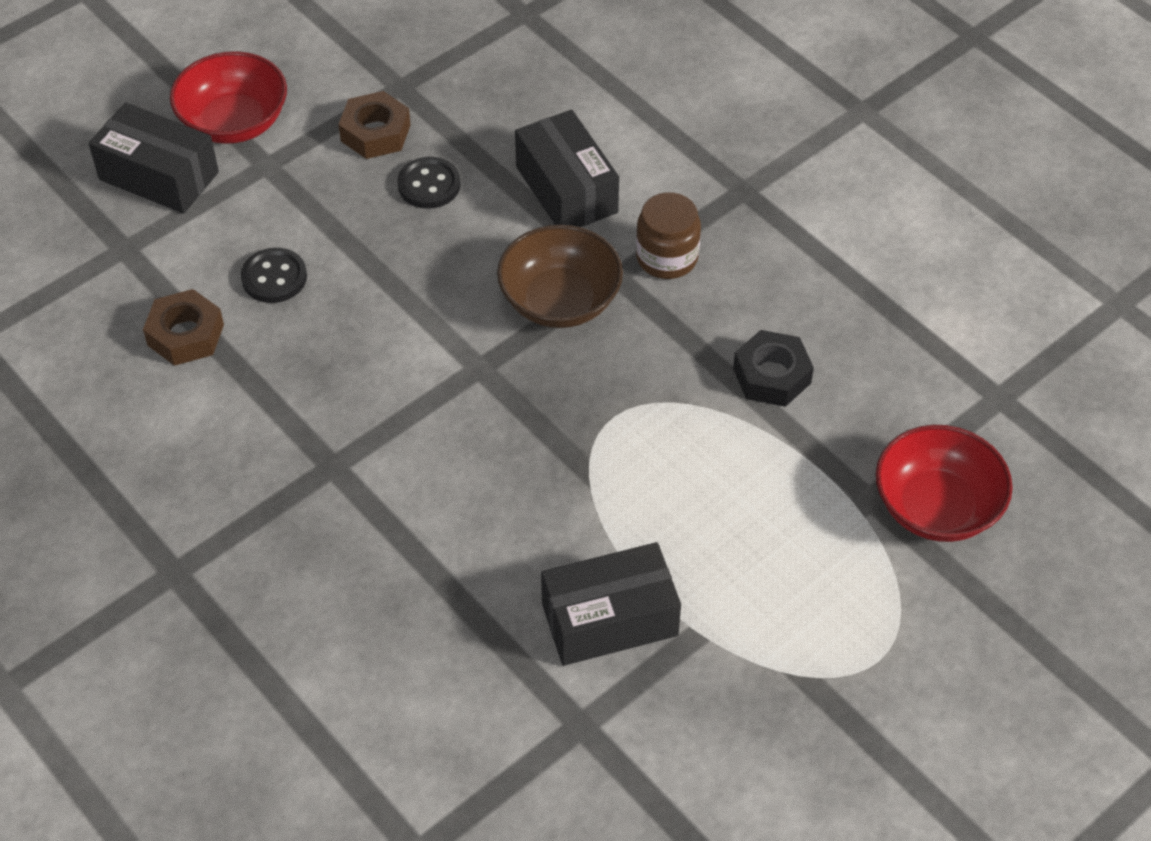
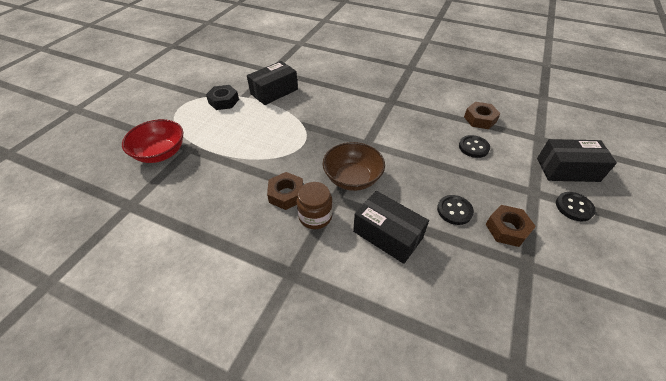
camera: 155 degrees right, 5 degrees down
(234, 122) = (574, 207): red bowl -> black button
(700, 314) = (286, 194): none -> brown nut
(772, 376) = (243, 179): black nut -> black nut (223, 101)

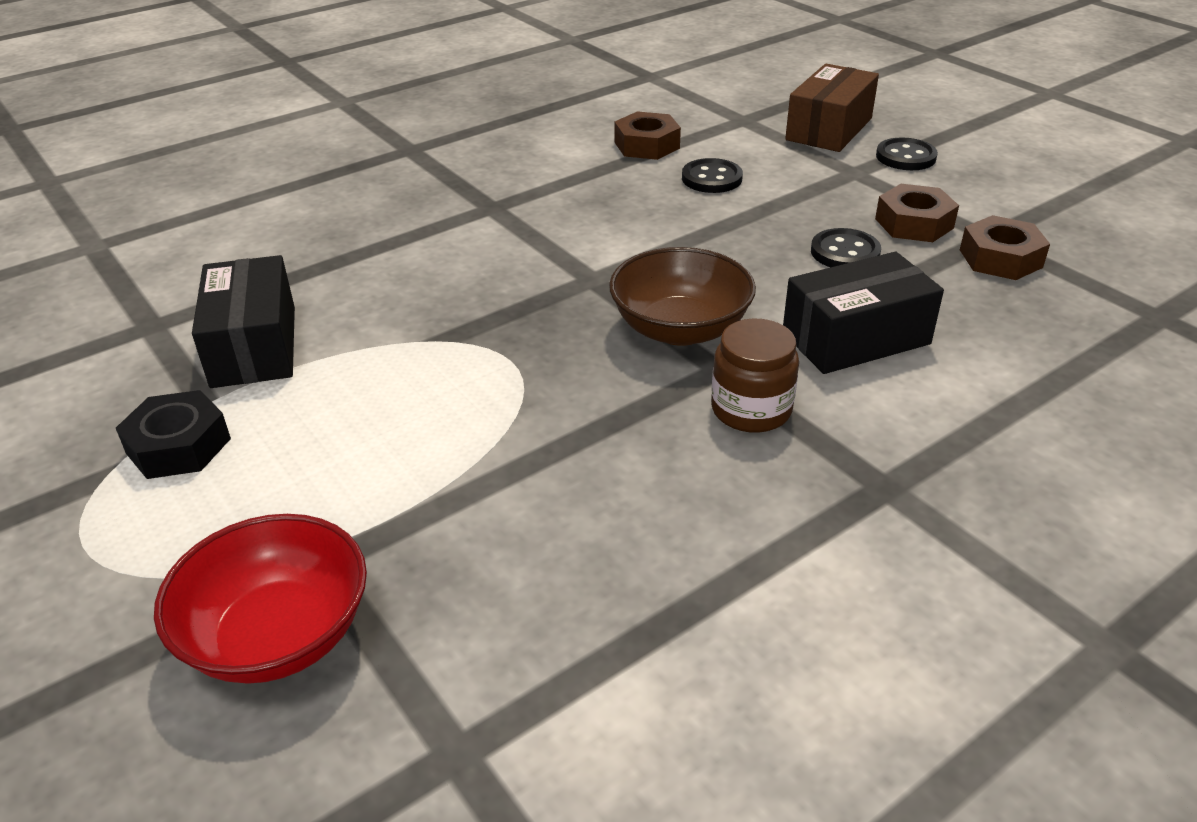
camera: 60 degrees left, 10 degrees down
(286, 194) = (655, 431): brown nut -> brown nut (1000, 258)
(567, 169) = (829, 129): black box -> brown box

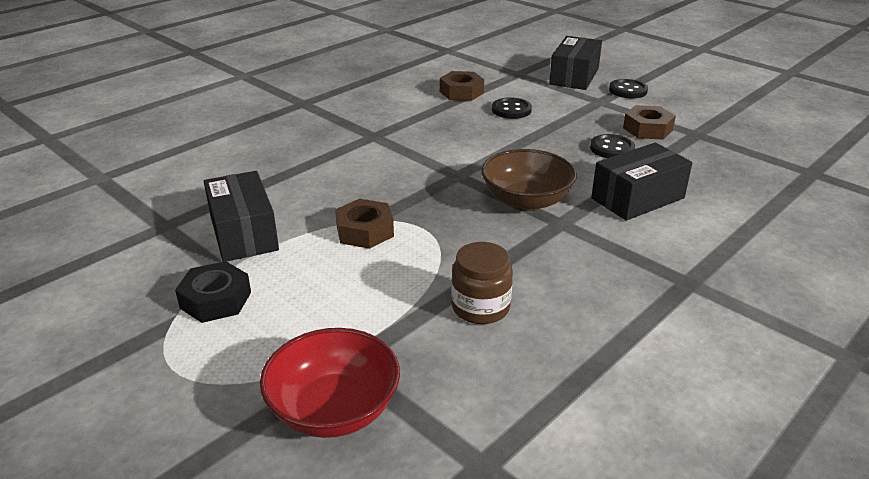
camera: 10 degrees left, 5 degrees down
(751, 409) = (589, 245): brown jar -> brown jar (480, 307)
(829, 129) = (574, 76): brown box -> black box
(1000, 258) = (707, 146): brown nut -> brown nut (365, 231)

